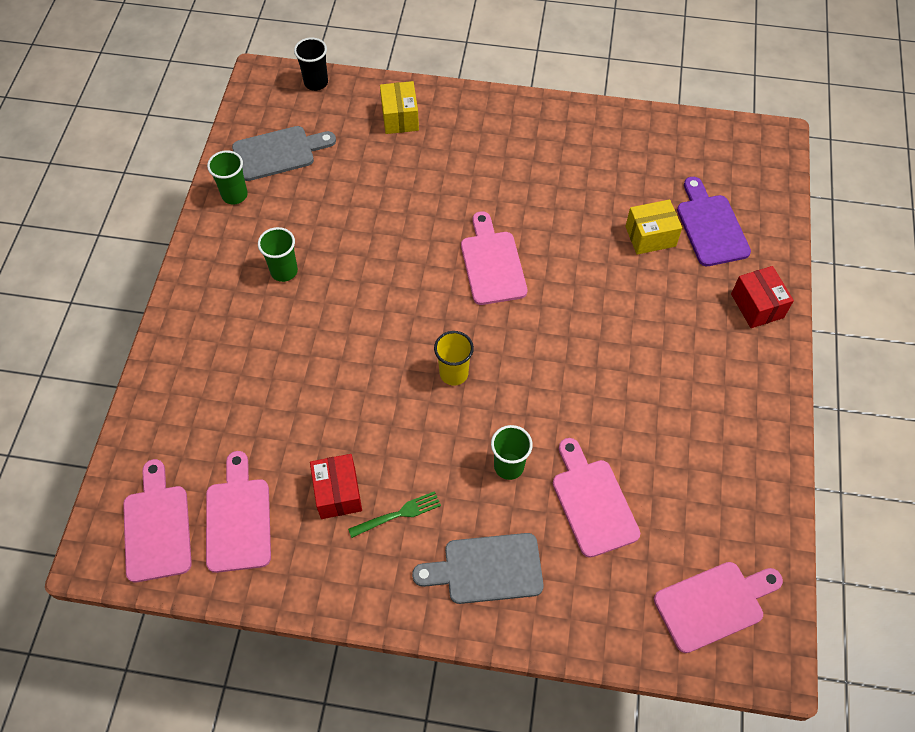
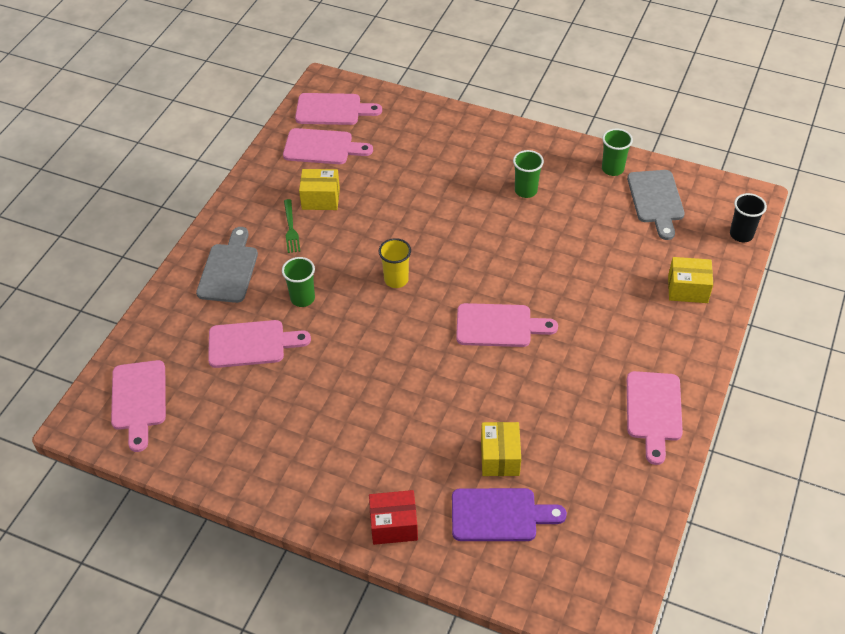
camera: 105 degrees right, 10 degrees down
(338, 493) = (320, 199): red box -> yellow box
(556, 130) = (653, 411): none -> pink cutting board

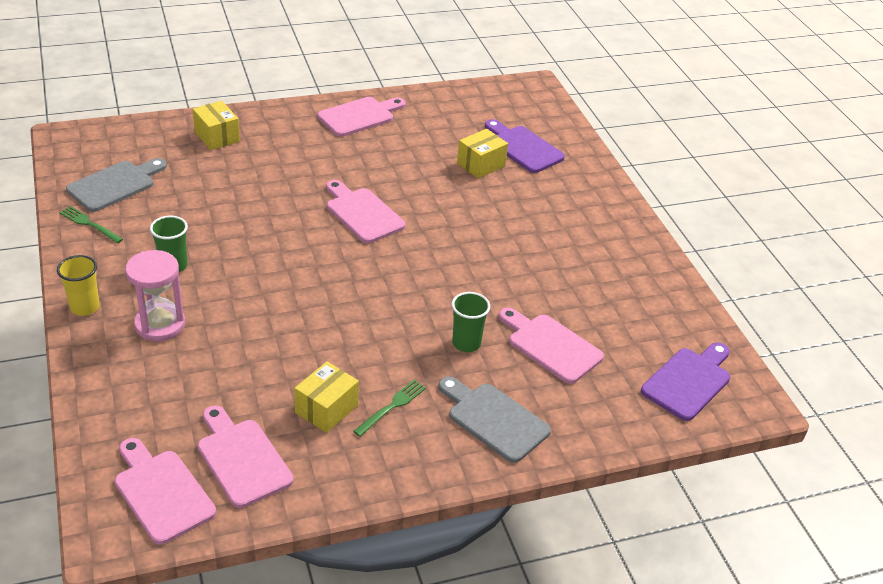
camera: 135 degrees left, 10 degrees down
(139, 400) = (689, 381): pink cutting board -> purple cutting board
(229, 269) = (494, 419): grey cutting board -> grey cutting board turned 75 degrees clockwise
(320, 199) = (326, 409): yellow box -> yellow box turned 75 degrees clockwise
(394, 525) = (591, 187): red box -> none
(396, 280) = (377, 295): yellow cup -> yellow cup (85, 307)
(469, 161) = (160, 324): none -> pink hourglass
(612, 169) = (89, 224): green cup -> green fork
(741, 234) = (122, 129): black cup -> none

